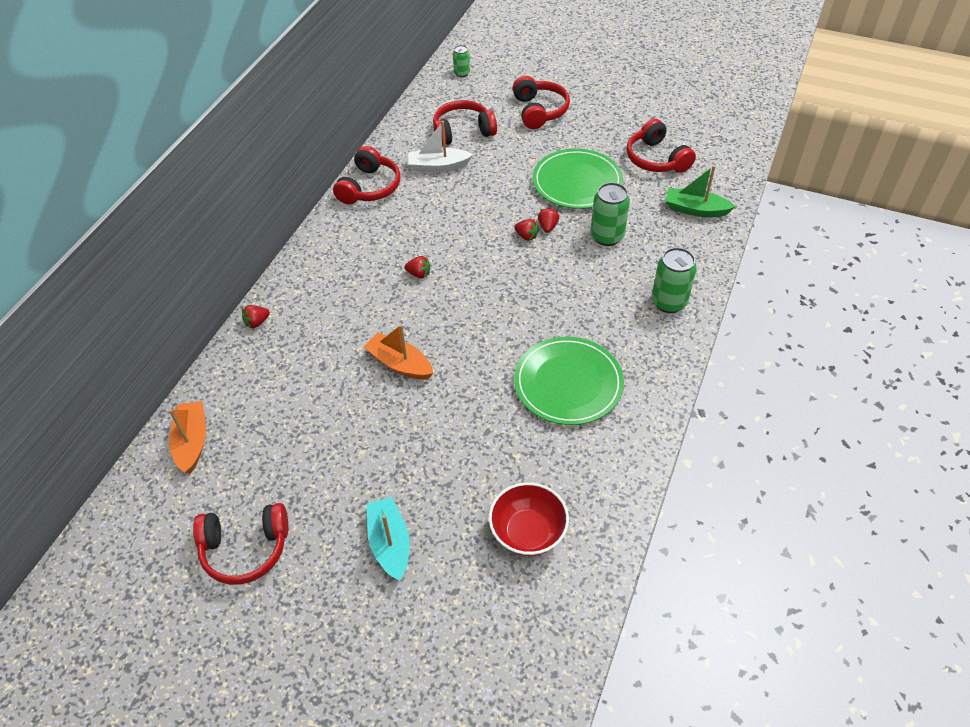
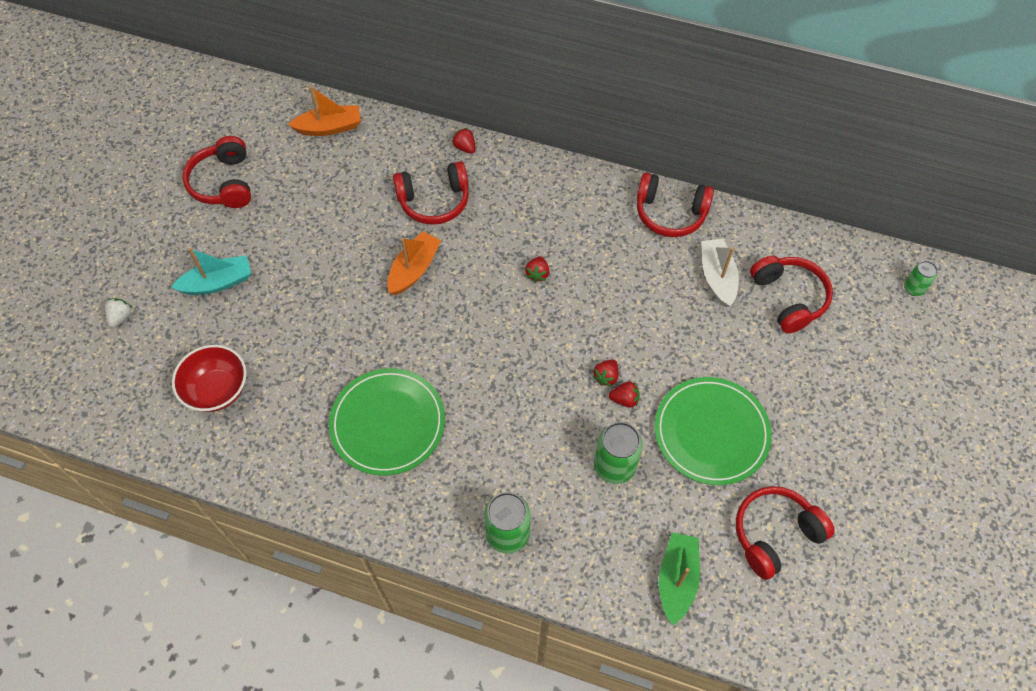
camera: 85 degrees right, 10 degrees up
(424, 648) = (120, 317): none -> white strawberry
(539, 111) = (851, 385): red headphones -> red headphones (434, 201)

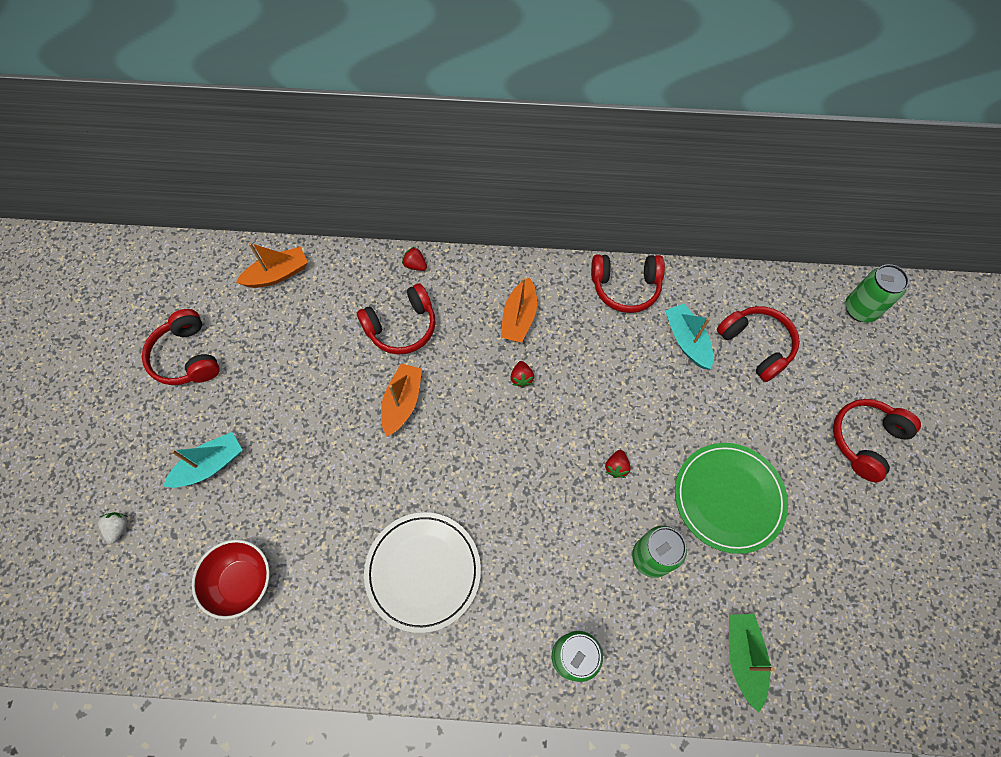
camera: 15 degrees left, 5 degrees up
(388, 423) = (423, 571): green plate -> white plate
(553, 218) = (519, 317): none -> orange boat
(624, 399) = (640, 486): red strawberry -> none
(717, 277) = (687, 341): white boat -> turquoise boat
(775, 534) = (816, 585): red headphones -> red headphones (865, 440)
(913, 288) = (860, 309): green can -> green can, size x1.75

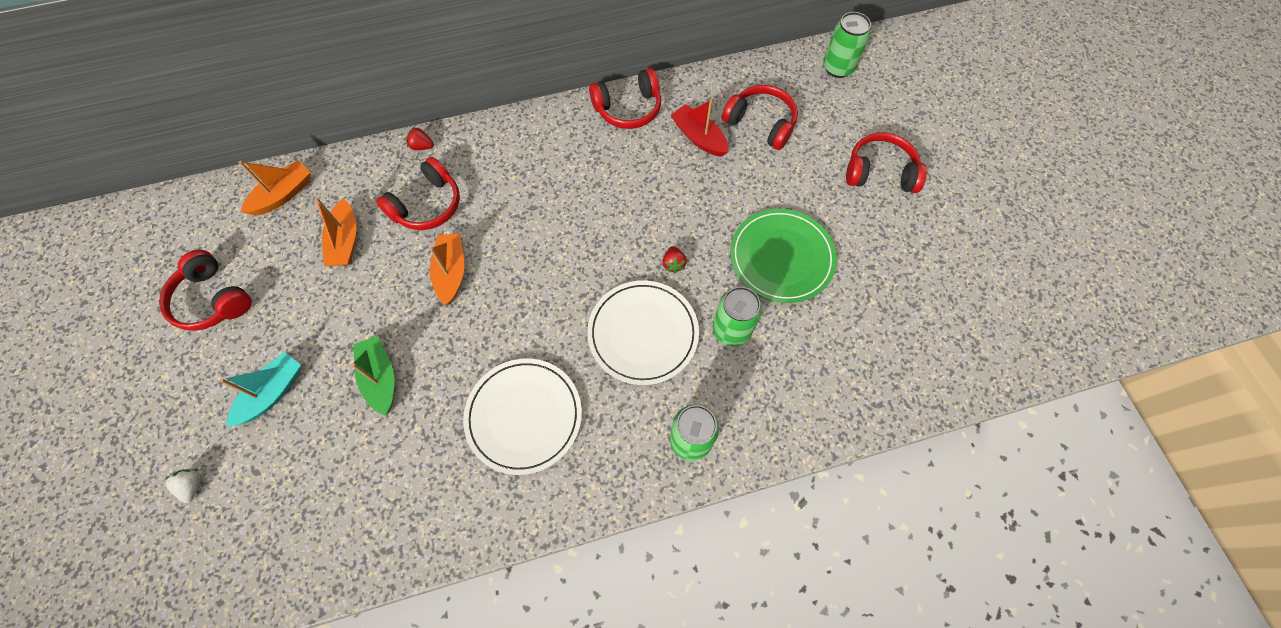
camera: 20 degrees left, 0 degrees up
(241, 582) = (343, 490): red bowl -> none
(519, 317) = (538, 163): orange boat -> orange boat (345, 241)
(521, 378) = (559, 215): red strawberry -> none
(562, 529) = (643, 333): none -> white plate
(687, 341) = (699, 137): turquoise boat -> red boat
(743, 657) = (841, 386): green boat -> green boat (380, 378)
(865, 440) = (880, 172): red headphones -> red headphones turned 75 degrees clockwise

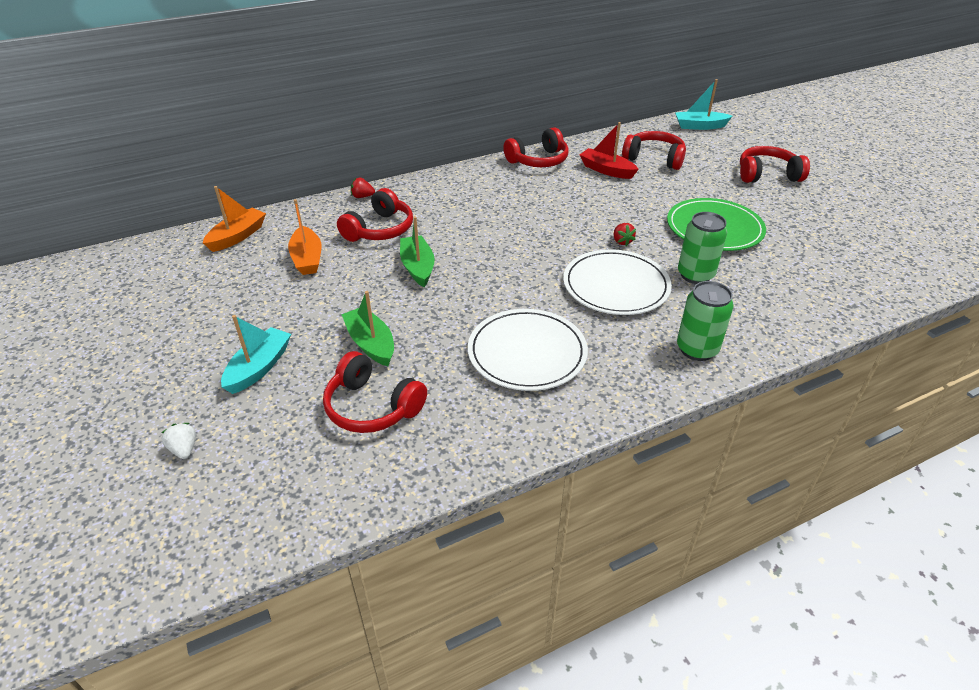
camera: 10 degrees left, 25 degrees down
(212, 300) = (179, 310): red headphones -> red headphones (372, 407)
(451, 272) = (418, 267): orange boat -> green boat
(838, 68) = (699, 126): green can -> turquoise boat

